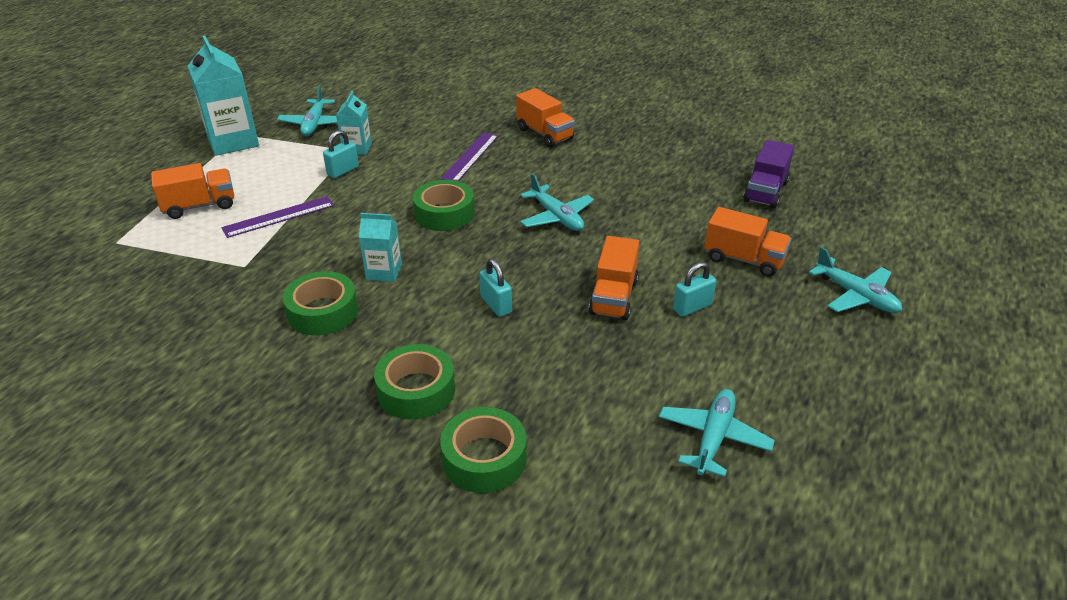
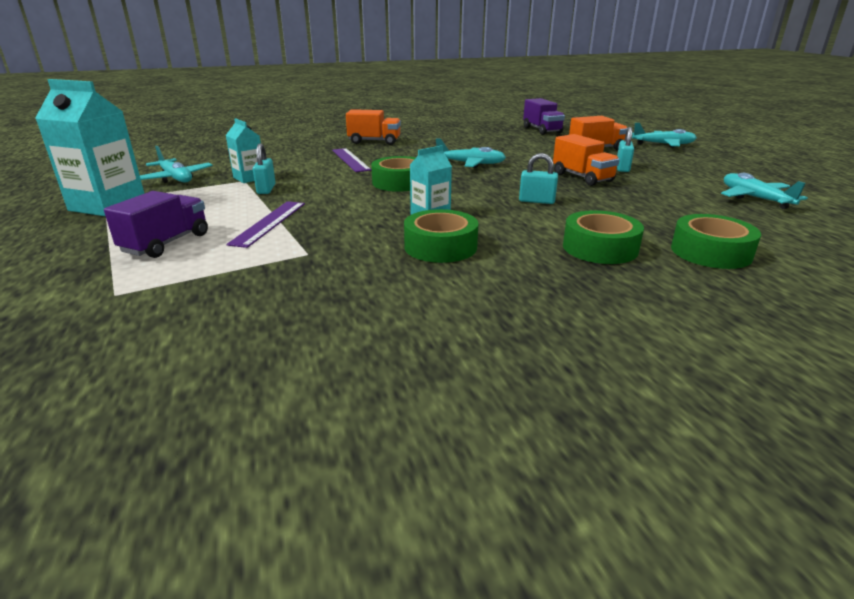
camera: 45 degrees left, 10 degrees down
(199, 206) = (166, 243): orange truck -> purple truck

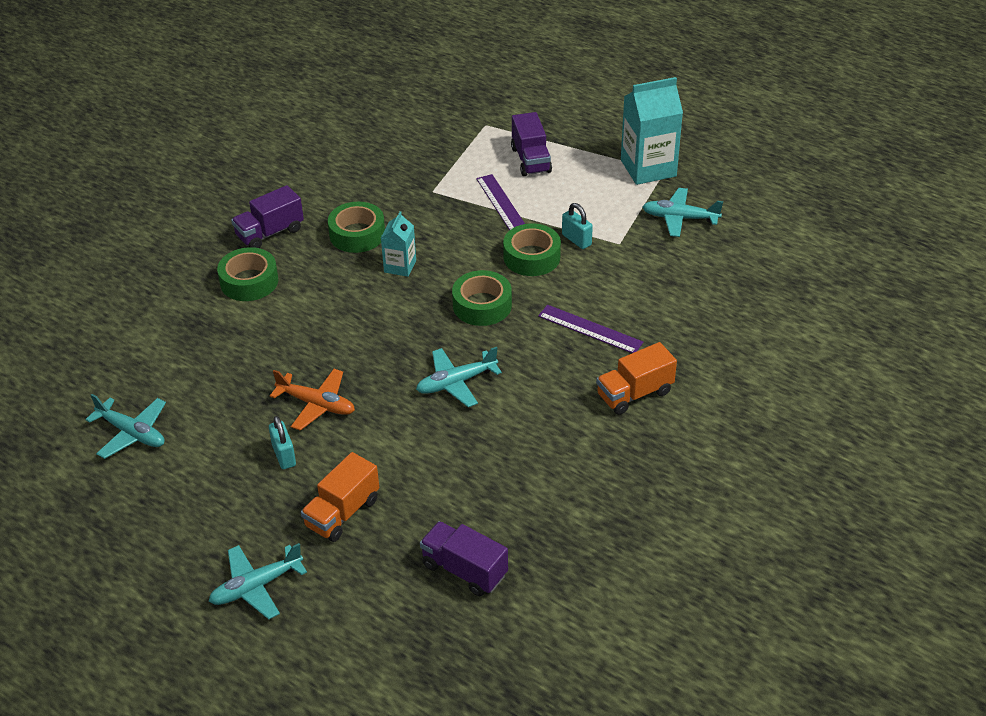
camera: 145 degrees right, 15 degrees up
(249, 178) = (621, 248): turquoise carton -> none
(536, 201) = (332, 329): turquoise padlock -> none
(544, 279) = (270, 233): none -> purple truck
(582, 177) = (317, 404): orange truck -> orange plane
(710, 252) = (170, 311): green tape -> green tape (531, 257)

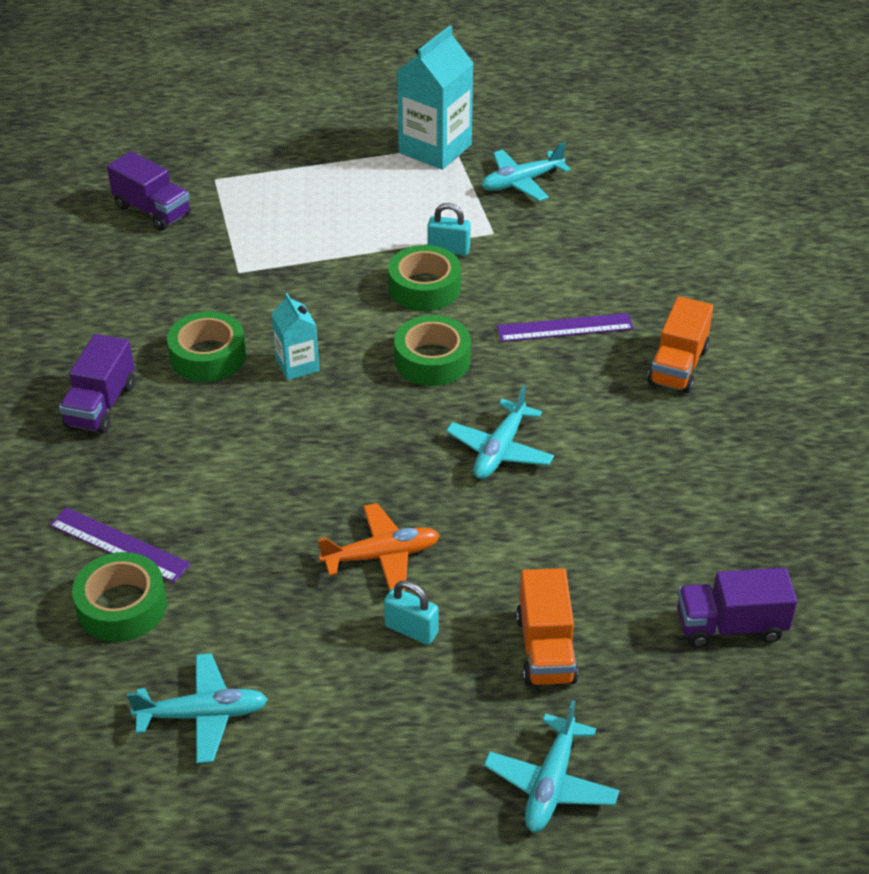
camera: 40 degrees left, 0 degrees up
(249, 281) = (141, 470): green tape -> green tape (122, 606)
(502, 204) = (331, 250): purple ruler -> purple ruler (119, 544)
(531, 160) = (307, 193): purple truck -> purple truck (152, 210)

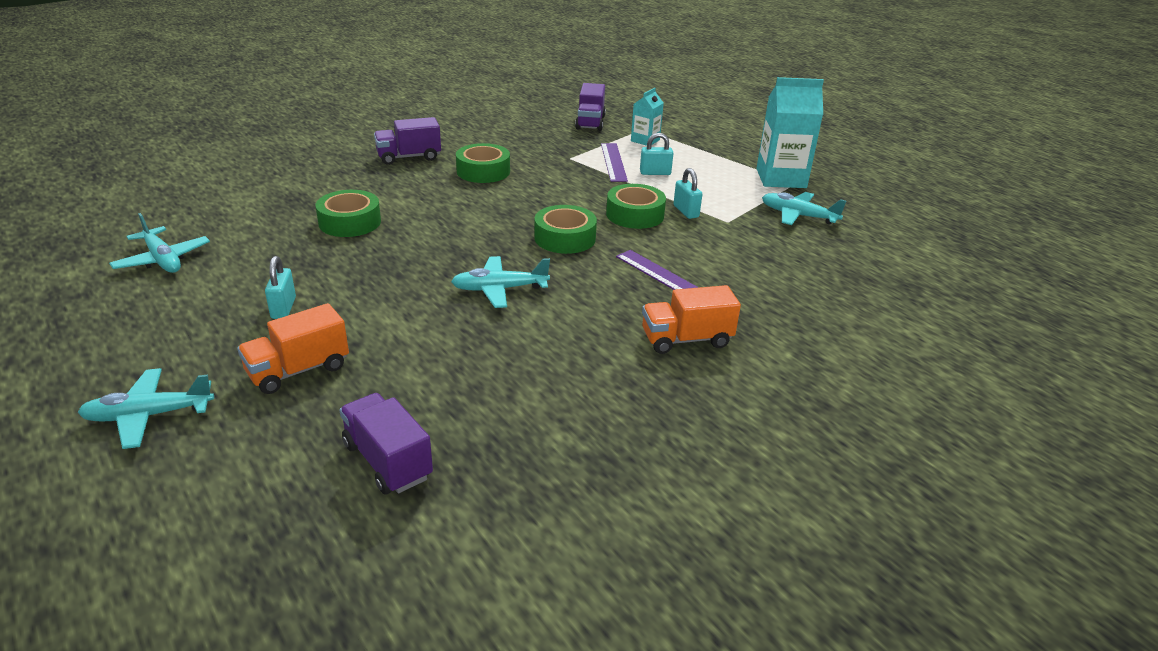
camera: 55 degrees right, 10 degrees down
(119, 544) = (296, 194): purple ruler -> purple ruler (613, 162)
(122, 606) = (244, 210): green tape -> green tape (350, 222)
(297, 365) = (506, 198): turquoise carton -> turquoise carton (645, 140)
(340, 226) = (655, 173): none -> turquoise padlock
(381, 556) = (350, 276): orange plane -> none

